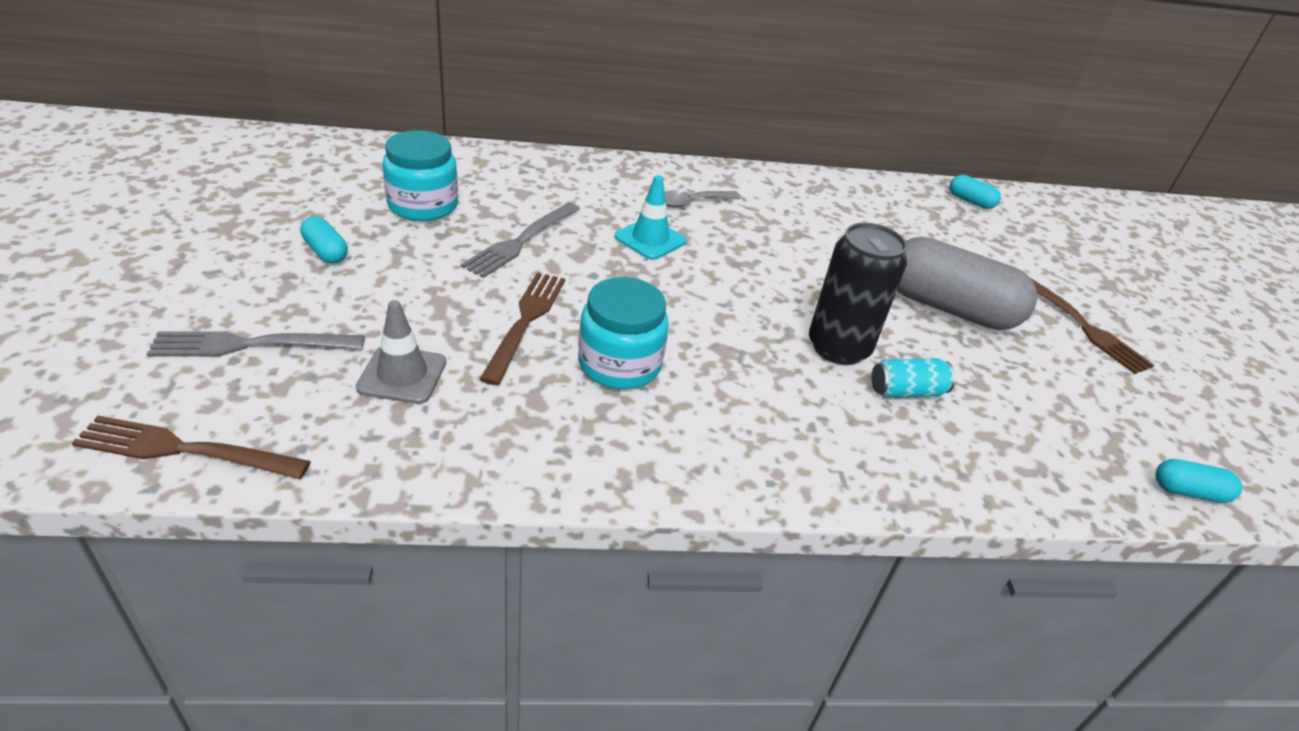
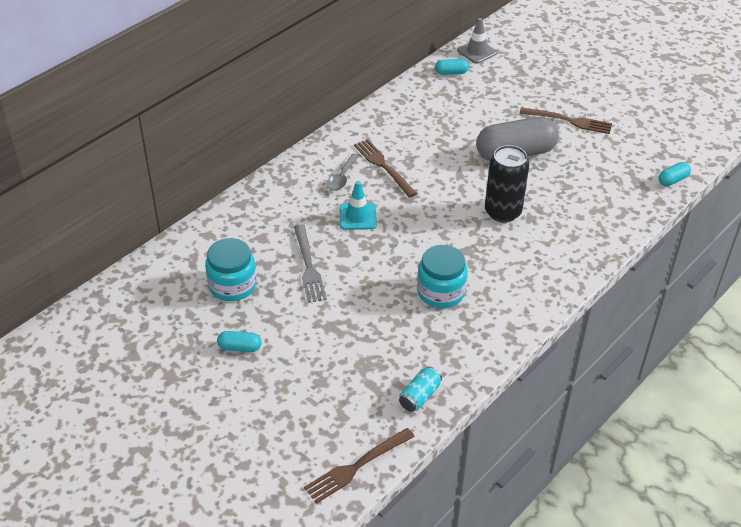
camera: 40 degrees left, 5 degrees up
(249, 345) = (297, 413): grey fork -> none
(402, 375) = (375, 370): grey traffic cone -> grey traffic cone (477, 52)
(525, 321) = (377, 305): brown fork -> brown fork (383, 166)
(906, 391) = (548, 213): turquoise can -> turquoise can (419, 396)

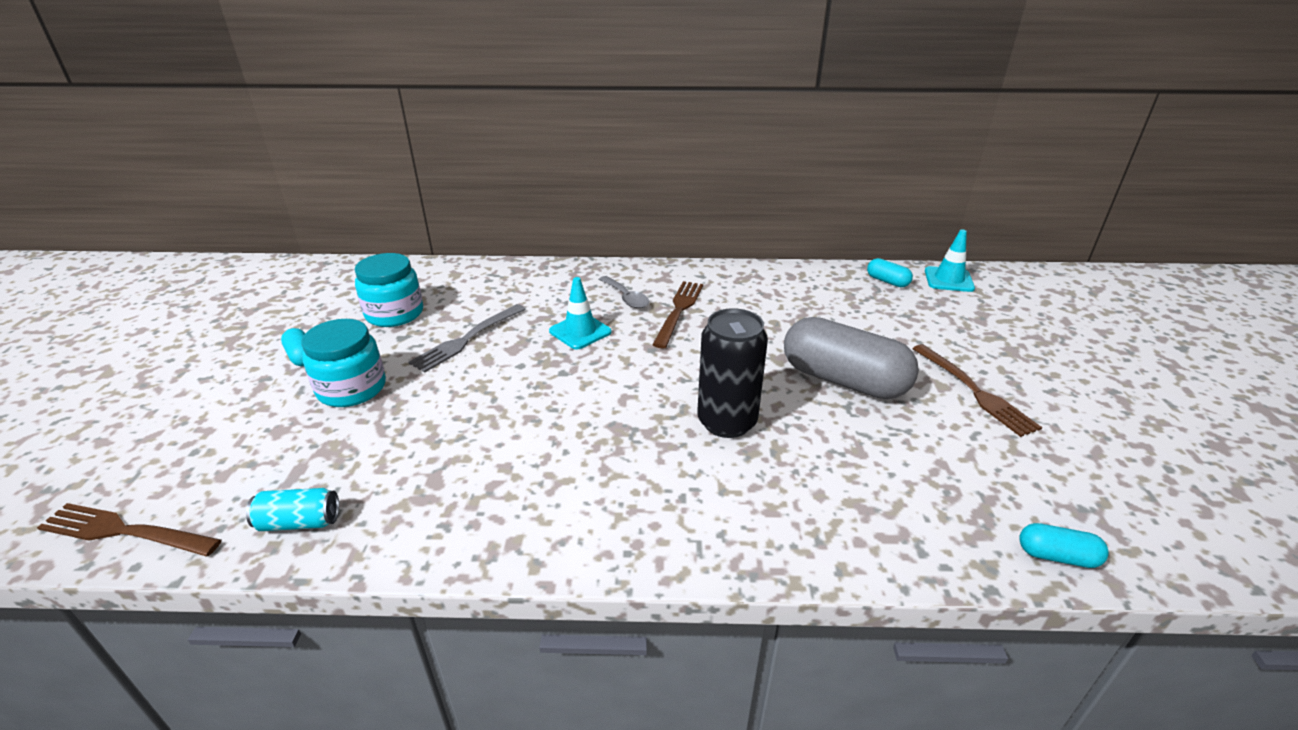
camera: 50 degrees right, 10 degrees down
(342, 178) = (626, 298): grey spoon -> grey spoon turned 105 degrees counterclockwise
(440, 292) = (519, 444): turquoise jar -> turquoise jar (352, 388)
(477, 52) = (948, 280): grey traffic cone -> turquoise traffic cone

